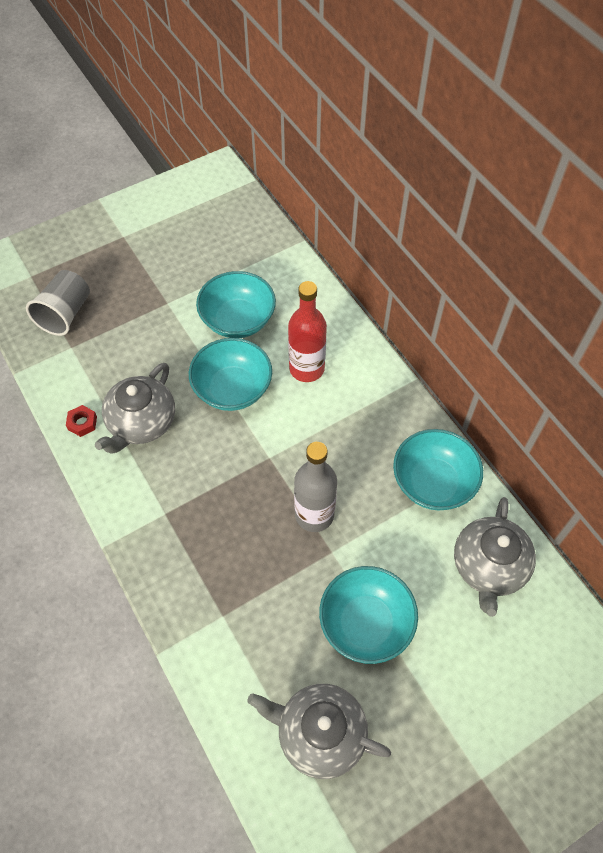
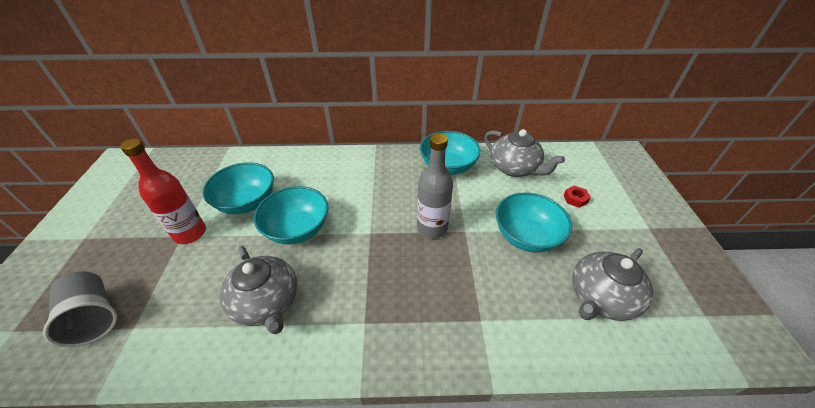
camera: 60 degrees left, 15 degrees down
(82, 423) = (219, 353): red nut -> red nut (575, 199)
(306, 369) = (322, 185): red bottle -> red bottle (190, 233)

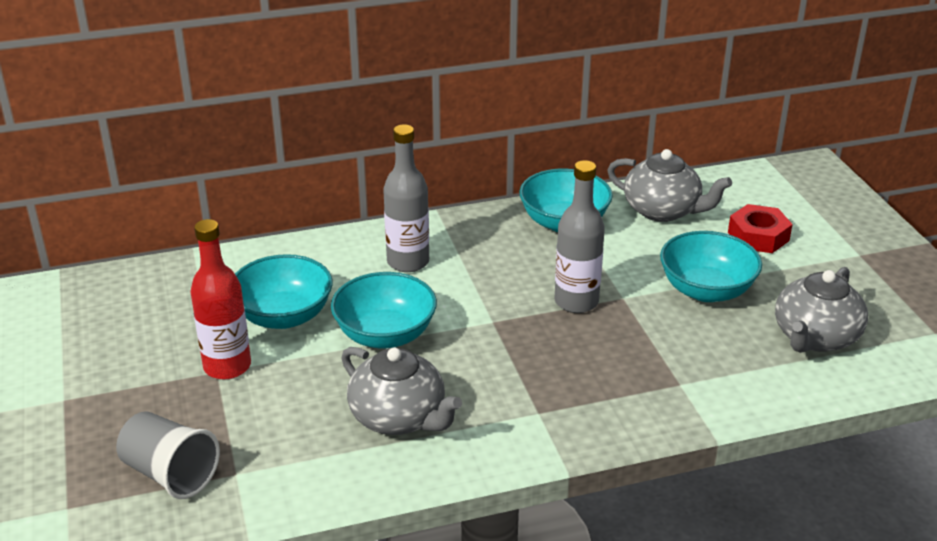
camera: 15 degrees left, 10 degrees down
(340, 177) = (408, 262): none -> grey bottle
(575, 199) = (758, 236): red nut -> red nut, size x1.76

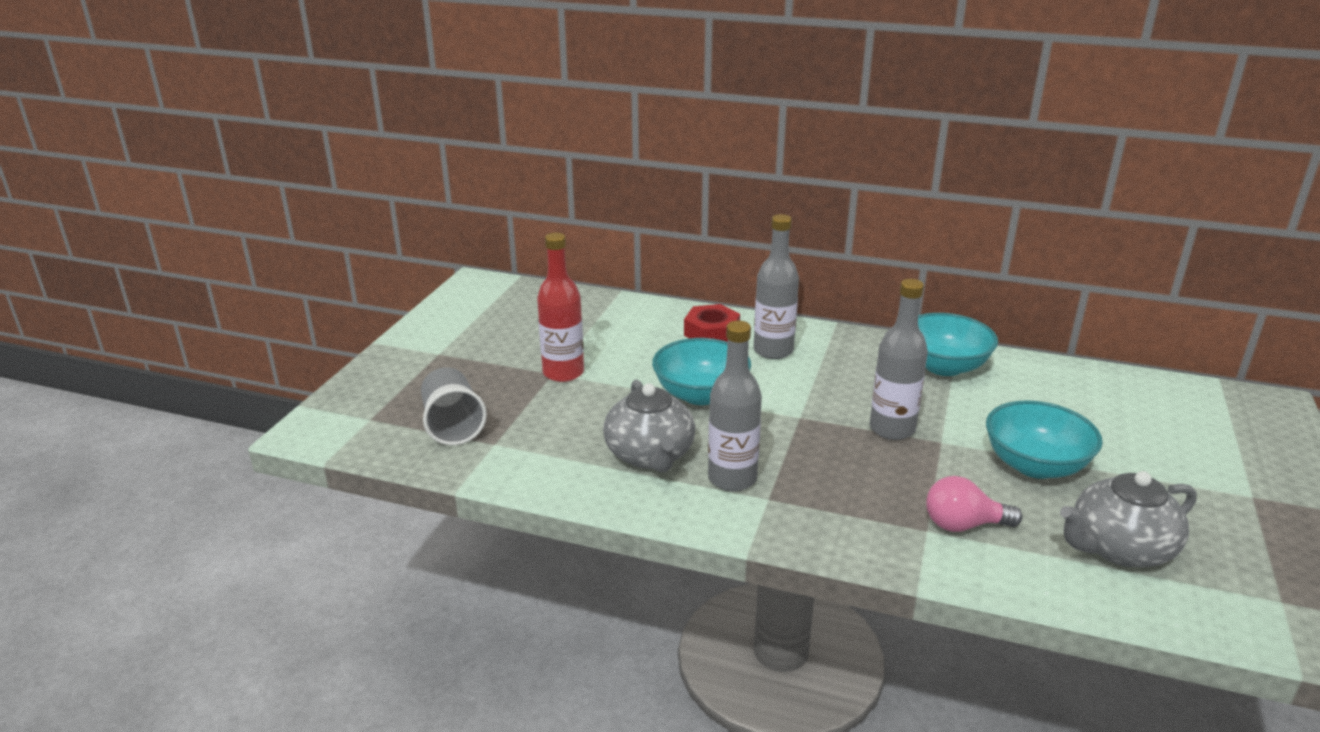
camera: 35 degrees right, 5 degrees down
(284, 316) = (638, 355): turquoise bowl -> none
(492, 408) = (732, 479): none -> grey bottle
(663, 210) = (1055, 387): grey teapot -> none
(701, 367) = (963, 525): none -> pink light bulb
(758, 236) = (1141, 441): red nut -> red nut (711, 333)

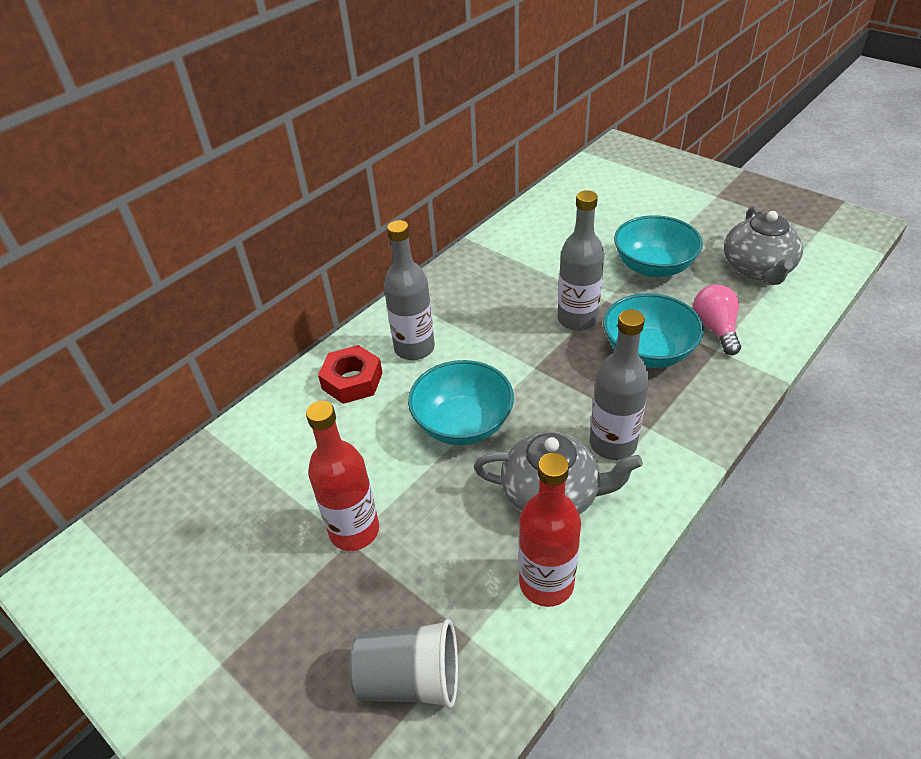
camera: 65 degrees left, 15 degrees up
(558, 469) = (546, 583): none -> red bottle
(943, 366) = (500, 259): turquoise bowl -> turquoise bowl (648, 352)
(963, 525) = (715, 329): pink light bulb -> pink light bulb turned 150 degrees clockwise

